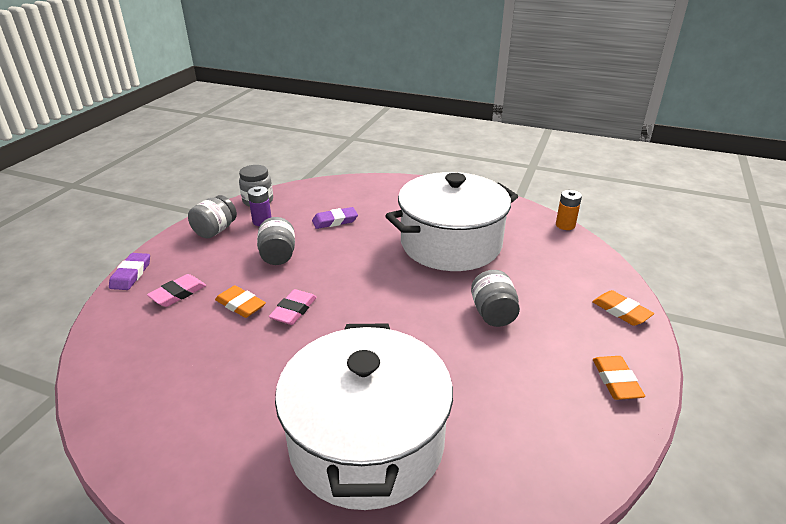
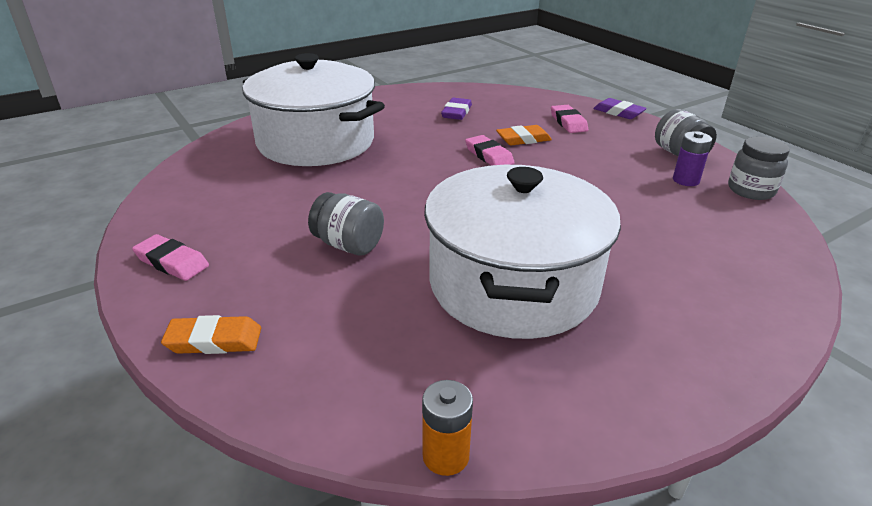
camera: 125 degrees right, 0 degrees up
(278, 256) = (594, 171): grey jar -> none
(335, 221) = (654, 223): purple eraser -> purple eraser (456, 112)
(616, 381) = (172, 262): orange eraser -> pink eraser

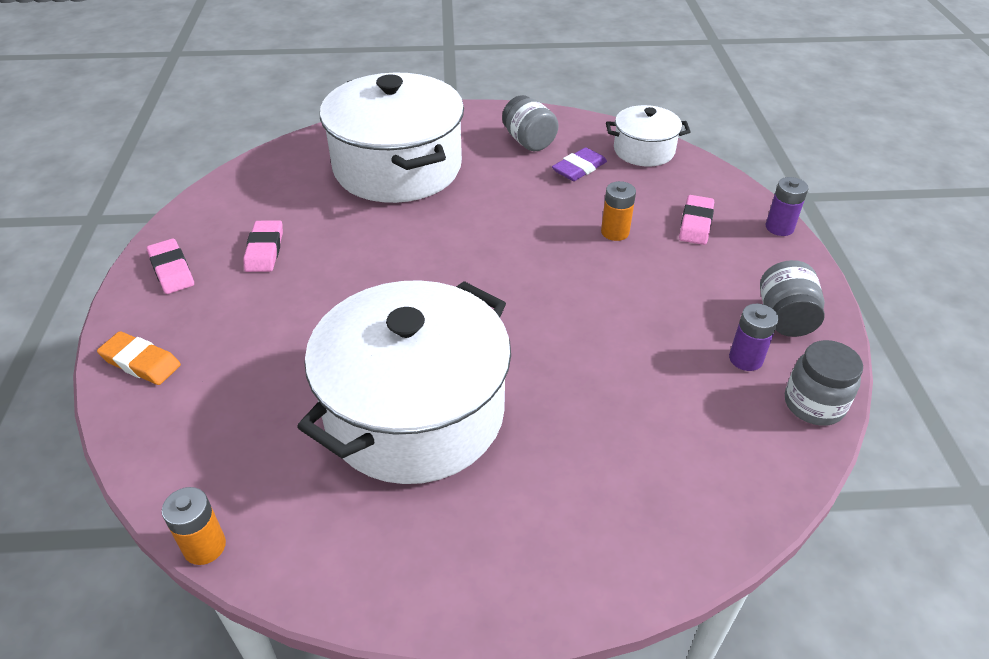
camera: 30 degrees right, 10 degrees up
(348, 245) = (317, 307): grey jar -> grey jar (529, 141)
(488, 94) = (644, 150): none -> white pot
(489, 156) = (552, 243): pink eraser -> pink eraser (264, 250)
(523, 139) = (615, 232): orange eraser -> orange battery
(618, 112) = (779, 227): purple eraser -> purple battery

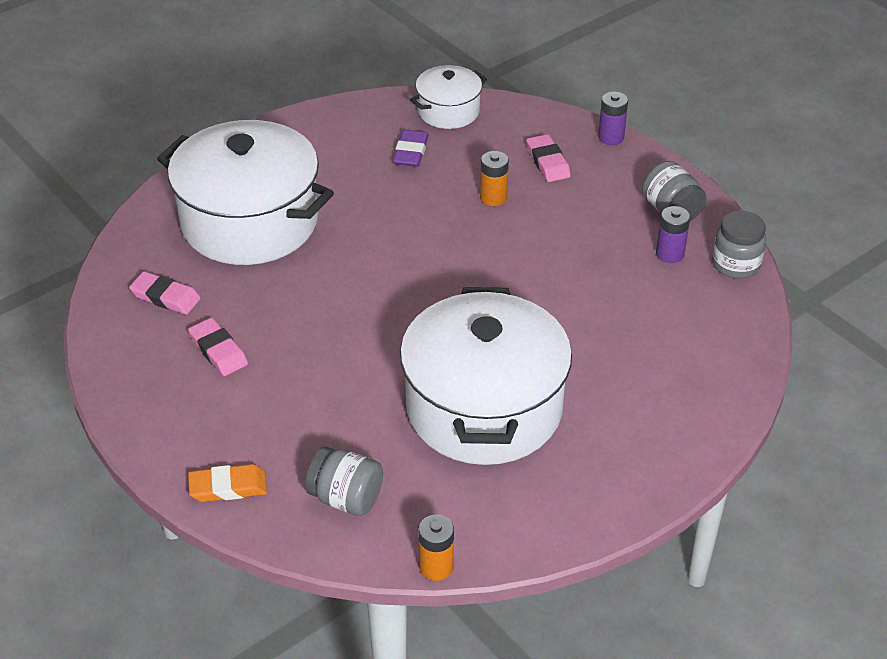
camera: 35 degrees left, 0 degrees up
(171, 270) = (155, 407): pink eraser -> pink eraser (165, 297)
(529, 141) = (341, 144): grey jar -> grey jar (346, 498)

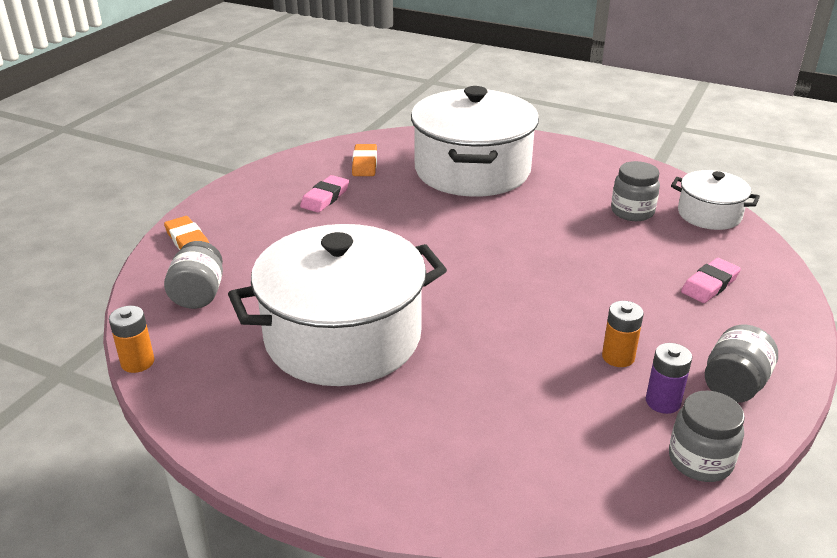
camera: 65 degrees right, 10 degrees down
(165, 297) = (364, 164): pink eraser -> orange eraser
(411, 152) = (632, 212): purple eraser -> grey jar
(493, 198) = (623, 268): orange battery -> orange battery (618, 357)
(611, 137) = (798, 313): purple battery -> none

